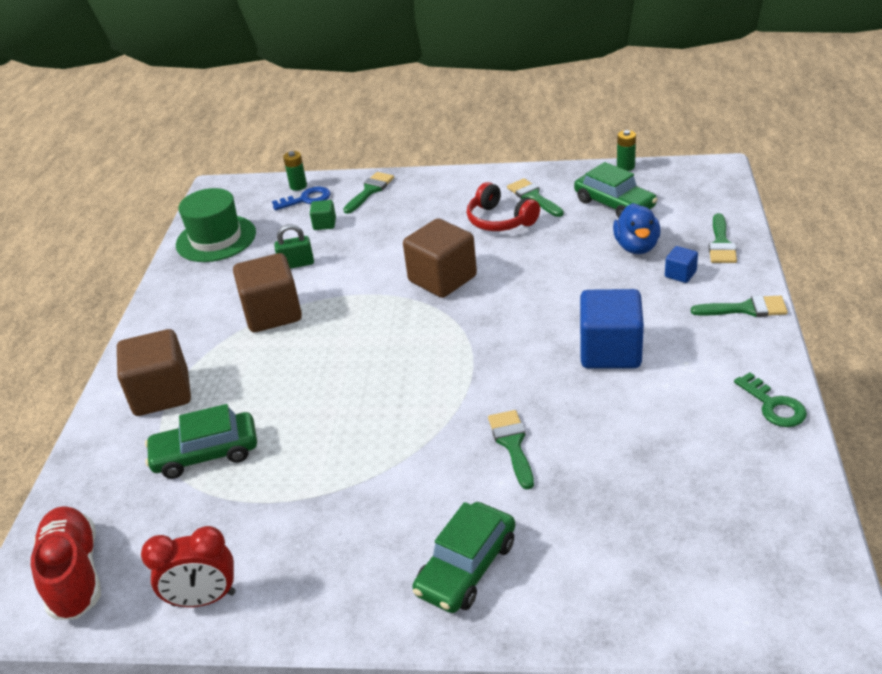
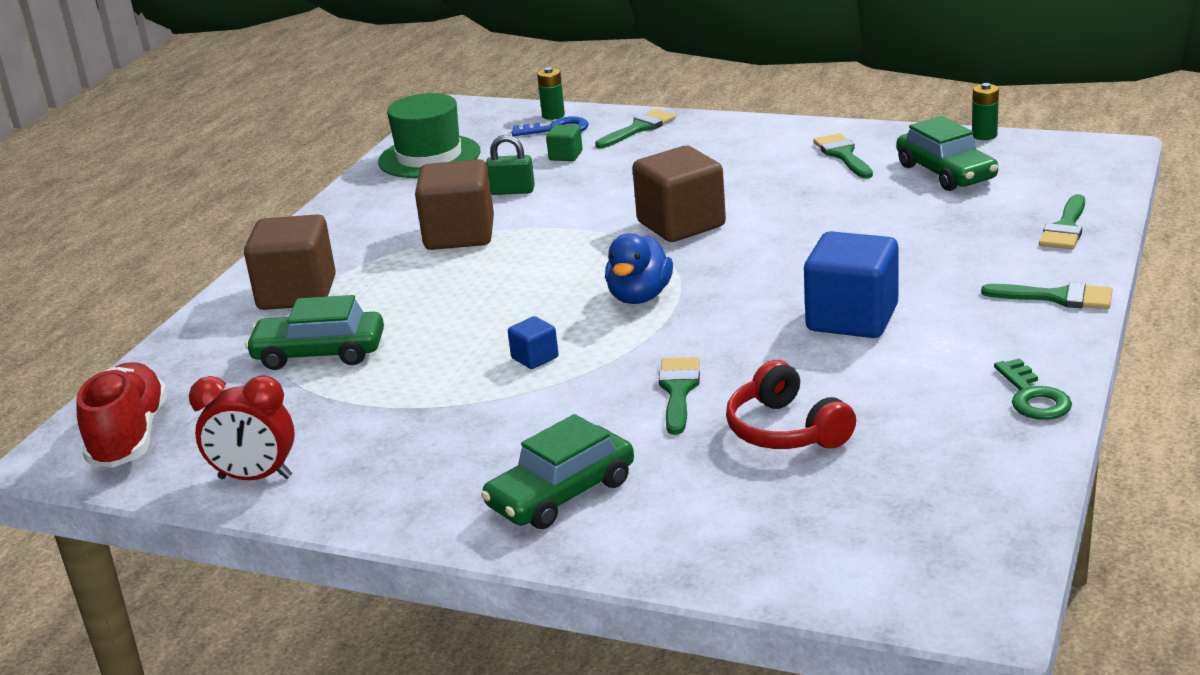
camera: 15 degrees right, 10 degrees down
(500, 220) = (786, 174): red headphones -> red headphones (786, 430)
(636, 247) = (949, 219): blue duck -> blue duck (639, 297)
(680, 274) = (990, 253): blue cube -> blue cube (535, 358)

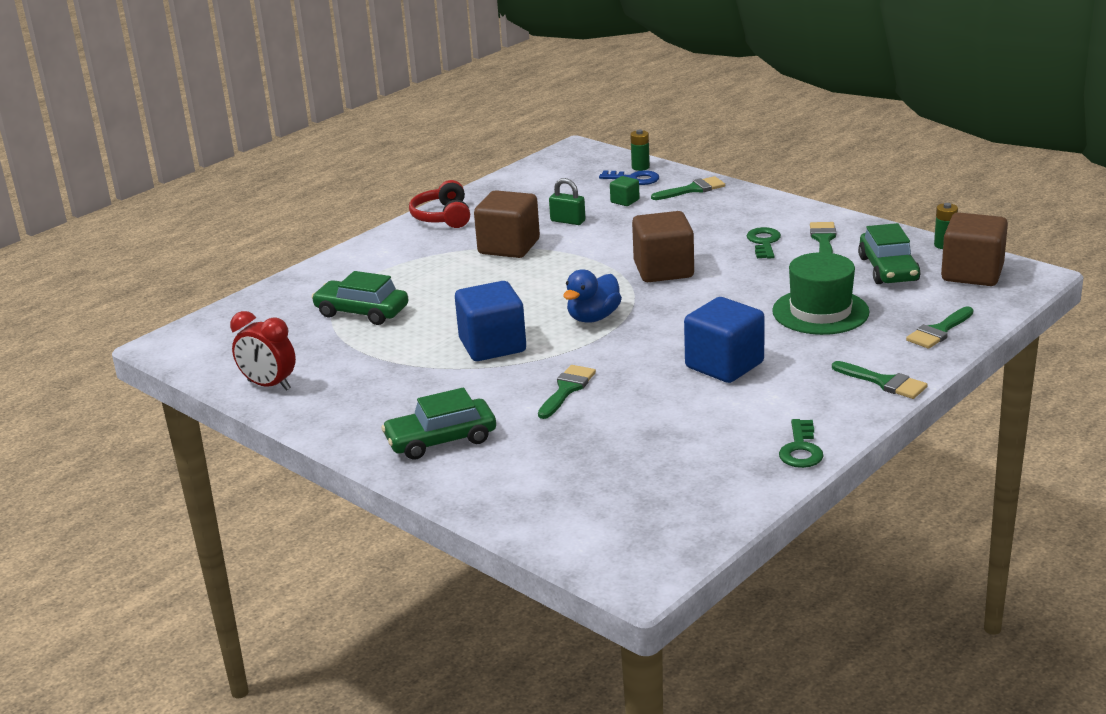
camera: 20 degrees right, 0 degrees up
(129, 437) = (214, 342): red shoe -> none
(297, 293) = (376, 267): brown cube -> brown cube (972, 273)
(429, 157) = (531, 183): green hat -> green hat (820, 312)
(535, 358) = (492, 346): blue cube -> blue cube, size x2.17
(775, 171) = (764, 242): none -> green key
(786, 430) = (614, 432): red headphones -> red headphones (443, 217)

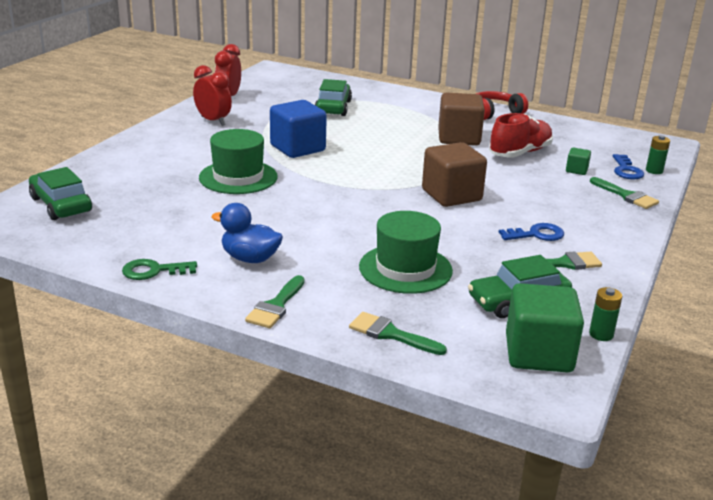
camera: 70 degrees right, 0 degrees up
(361, 401) = (213, 121): none -> red clock
(441, 440) = (165, 147): green car -> green car (61, 205)
(566, 390) = (238, 177): green brush -> green hat
(568, 221) = (520, 153): green padlock -> red shoe
(593, 318) = (354, 176): blue duck -> blue duck (250, 258)
(724, 365) = (290, 231): blue cube -> none
(764, 242) = (536, 234): green key -> blue key
(972, 273) = (538, 353): brown cube -> green cube

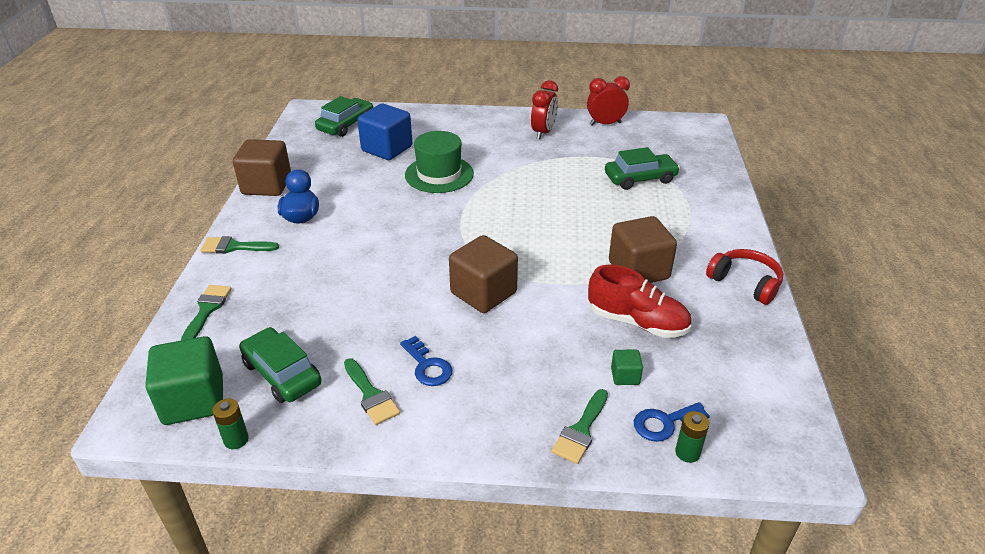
camera: 70 degrees right, 10 degrees up
(153, 271) = (267, 185): green key -> brown cube
(297, 148) = (522, 185): blue cube -> blue cube (387, 149)
(405, 269) = (317, 295): green hat -> none

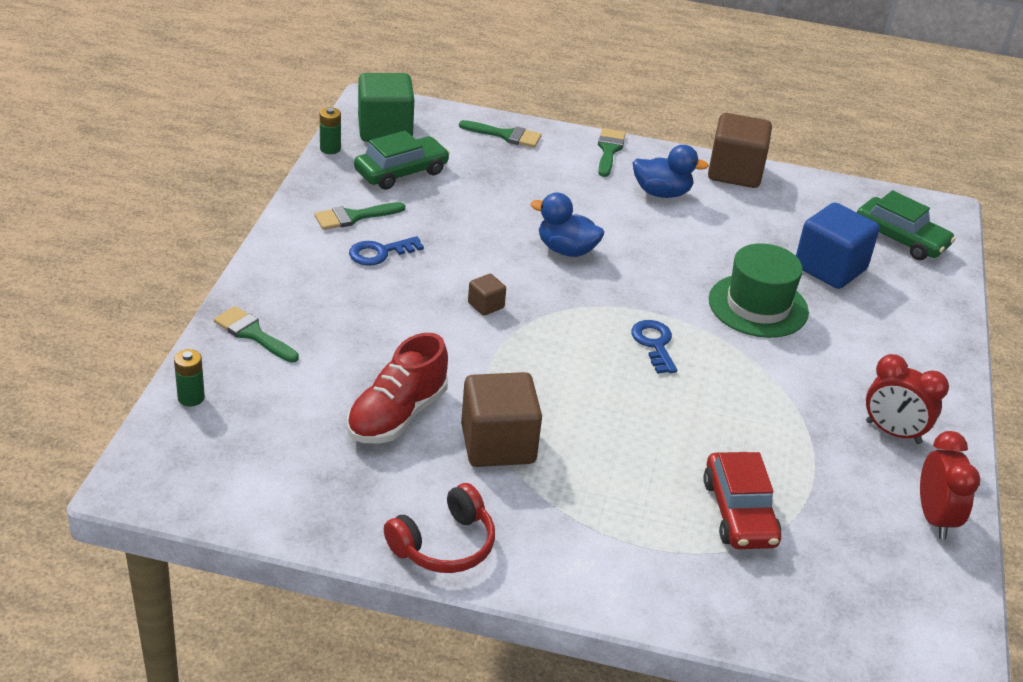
camera: 95 degrees right, 0 degrees up
(394, 259) = (566, 250): none -> blue duck
(483, 293) = (486, 305): brown cube -> brown cube, size x0.46
(625, 376) = (313, 382): green cube -> none
(640, 178) = (739, 512): green car -> red car
(664, 423) = (235, 393): blue key -> blue key (654, 344)

